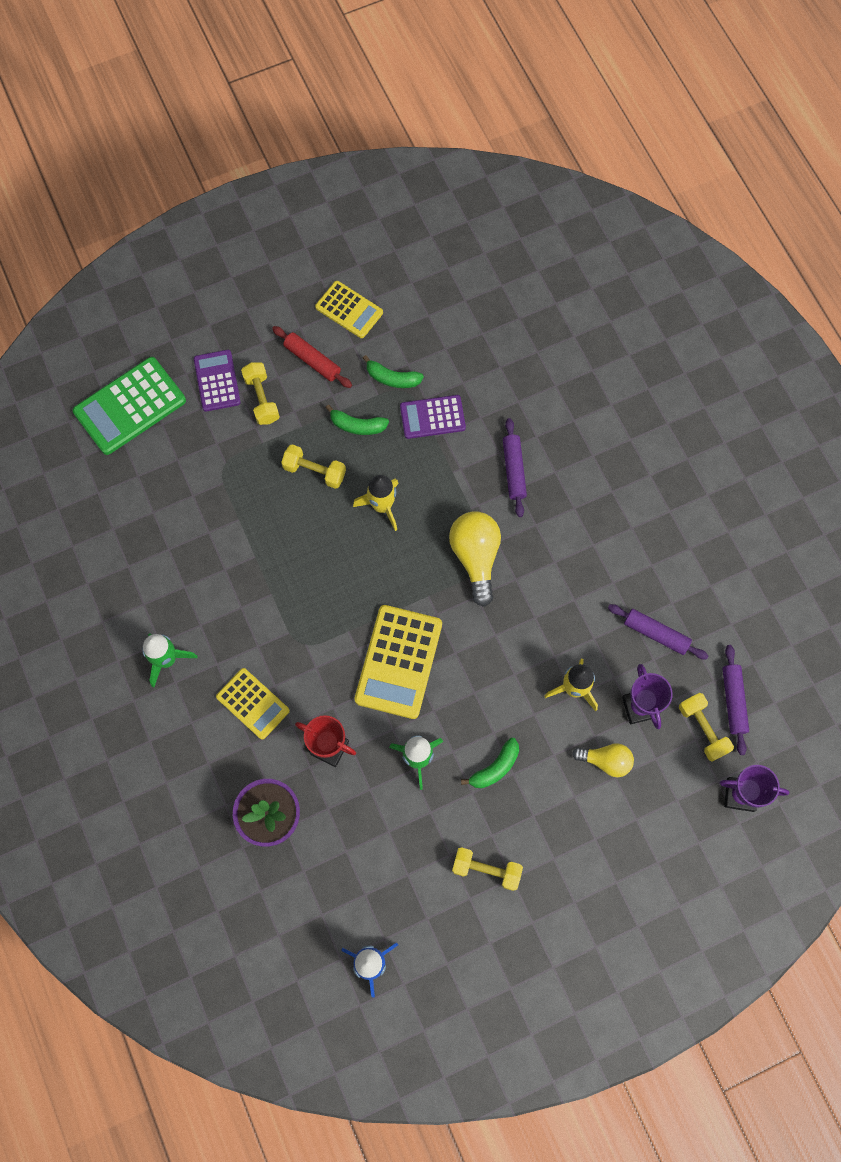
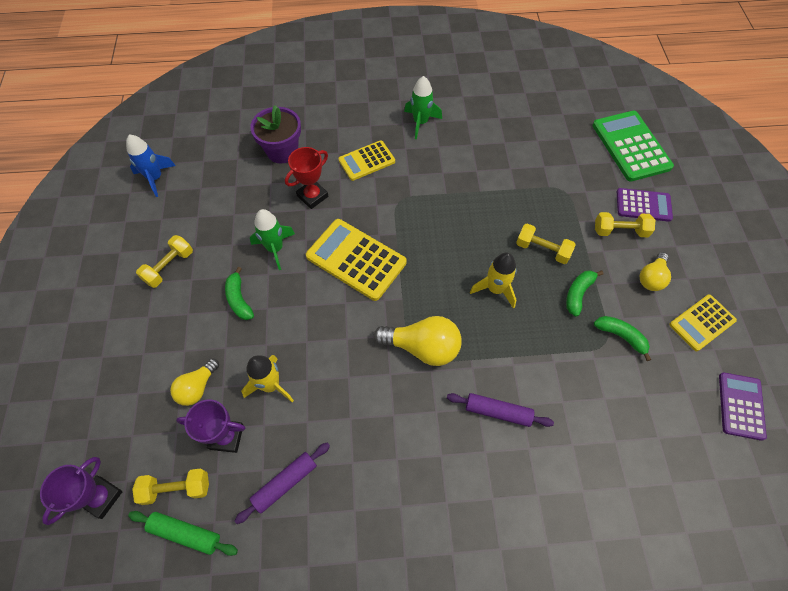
camera: 110 degrees right, 10 degrees down
(312, 360) = (651, 278): red rolling pin -> yellow light bulb
(314, 471) = (542, 250): yellow dumbbell -> yellow dumbbell turned 75 degrees clockwise
(392, 378) = (621, 336): green banana -> green banana turned 90 degrees clockwise
(432, 417) = (572, 358): purple calculator -> purple calculator (740, 406)
(733, 701) = (185, 533): purple rolling pin -> green rolling pin

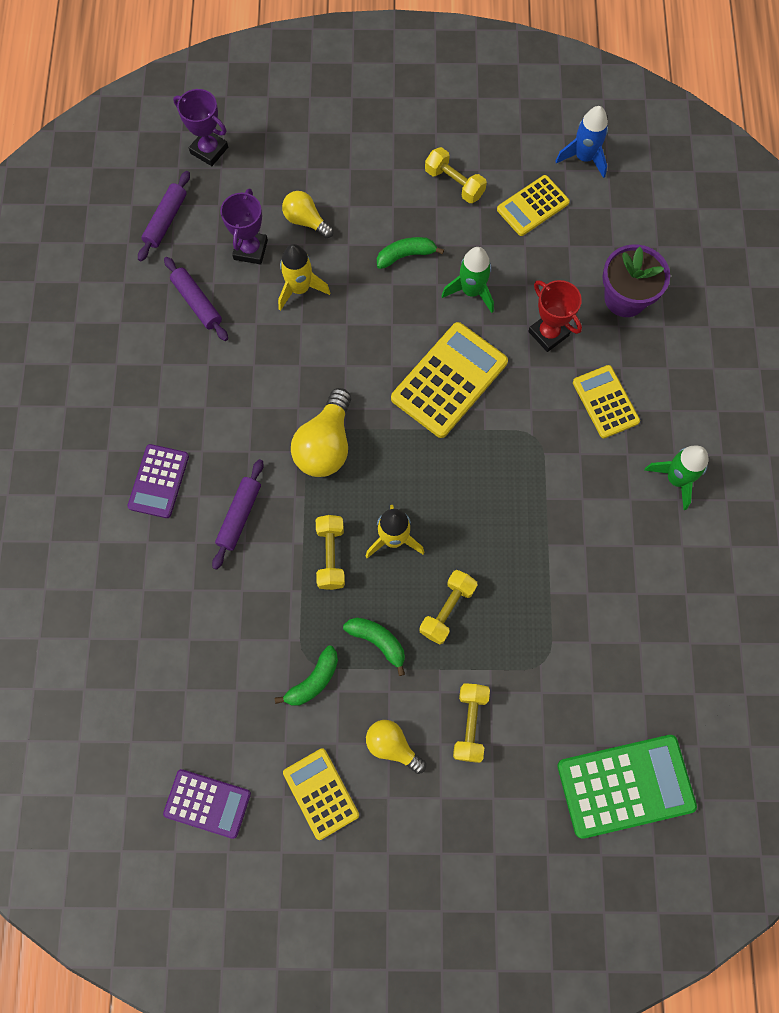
camera: 95 degrees right, 10 degrees up
(176, 488) = (207, 210): yellow dumbbell -> yellow dumbbell (331, 556)
(185, 533) = (166, 220): green rolling pin -> purple rolling pin
(197, 210) = (533, 206): none -> yellow calculator
(643, 205) = (512, 771): purple calculator -> purple calculator (159, 481)

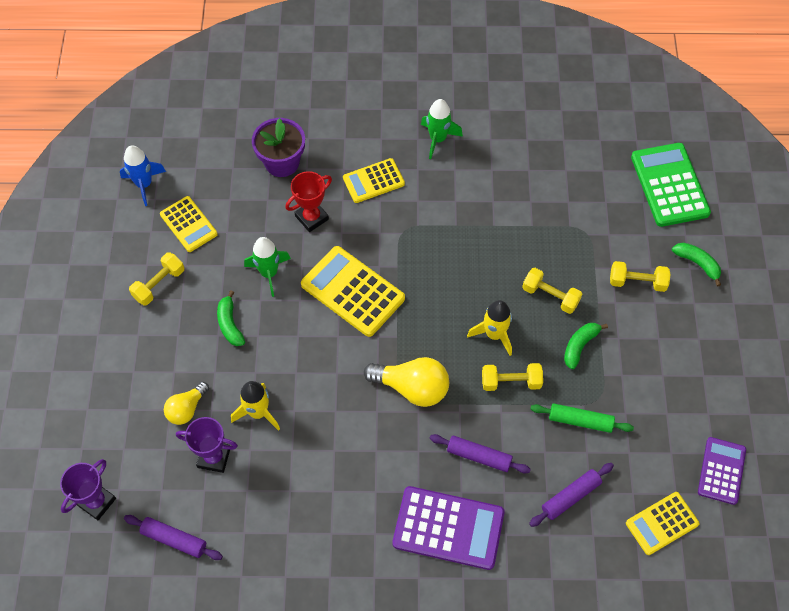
camera: 90 degrees left, 10 degrees down
(159, 481) = (448, 528): purple calculator -> purple calculator, size x1.61
(197, 303) = (268, 504): purple rolling pin -> purple rolling pin (570, 497)
(279, 634) = (580, 421): none -> green rolling pin
(313, 681) = (615, 393): green banana -> green banana (697, 263)
(320, 793) = (702, 386): yellow calculator -> yellow calculator (662, 523)
(392, 746) = (660, 335): yellow light bulb -> none

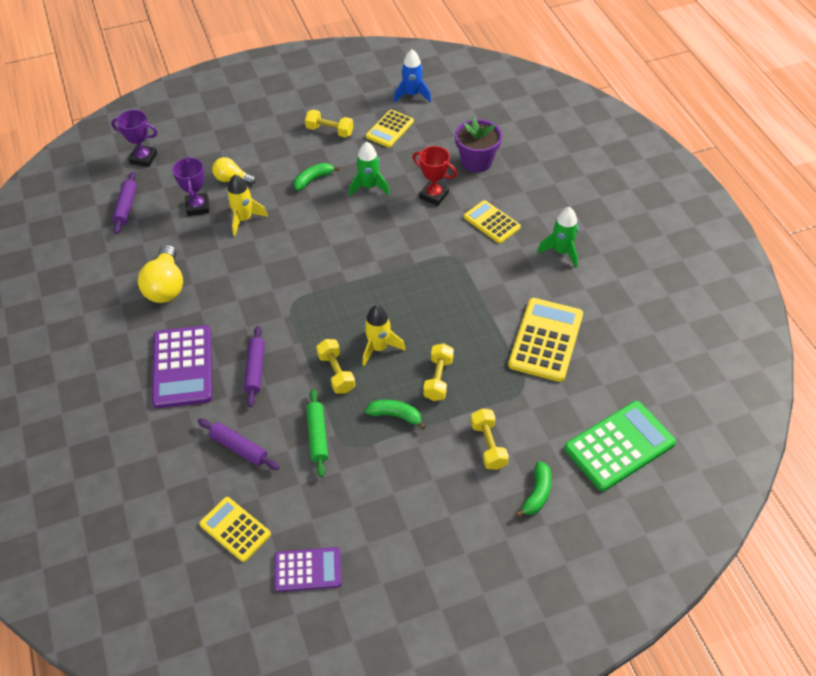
camera: 70 degrees right, 10 degrees down
(352, 292) = (376, 241): yellow calculator -> yellow calculator (545, 340)
(412, 388) = (303, 306): yellow light bulb -> yellow light bulb (166, 286)

